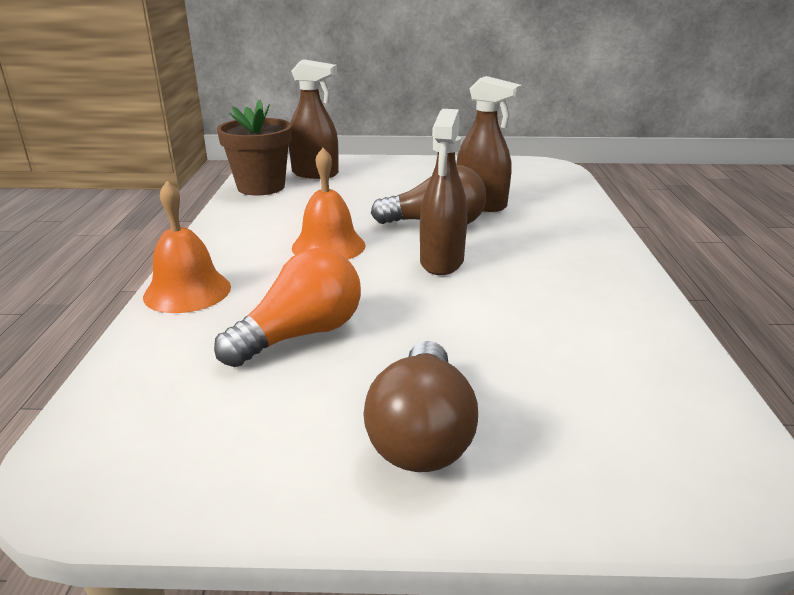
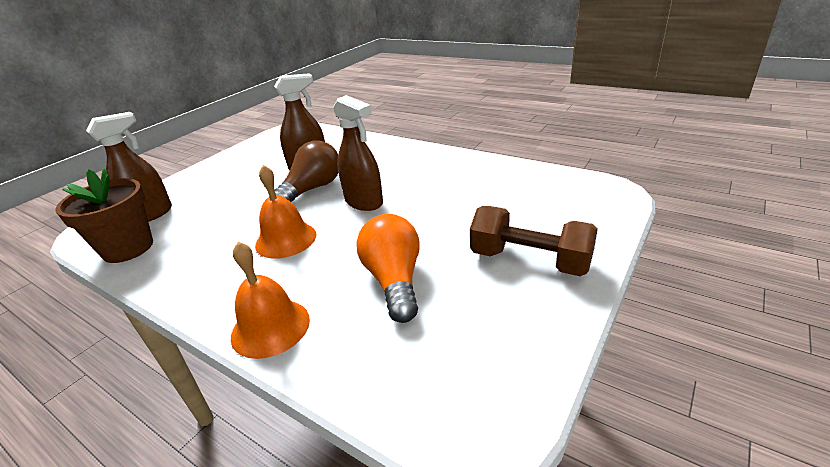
camera: 55 degrees left, 5 degrees up
(421, 433) = (530, 260): brown light bulb -> brown dumbbell

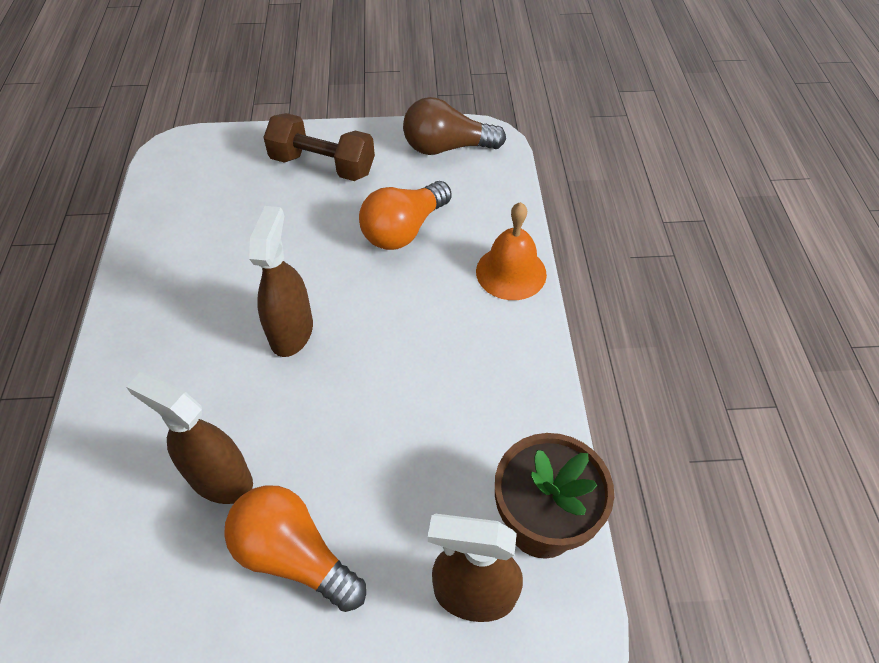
camera: 130 degrees left, 20 degrees up
(246, 176) = (294, 556): none -> orange light bulb
(286, 239) = (407, 354): orange bell -> none
(312, 189) = (288, 415): brown light bulb -> brown light bulb (447, 147)
(530, 260) = (323, 165): brown dumbbell -> brown dumbbell turned 60 degrees counterclockwise

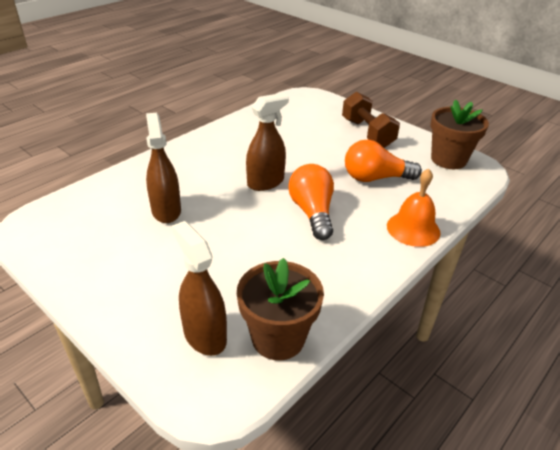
camera: 45 degrees right, 15 degrees down
(294, 556) = (155, 257): orange light bulb -> orange light bulb (312, 212)
(447, 147) = (448, 159): brown light bulb -> brown flower pot

